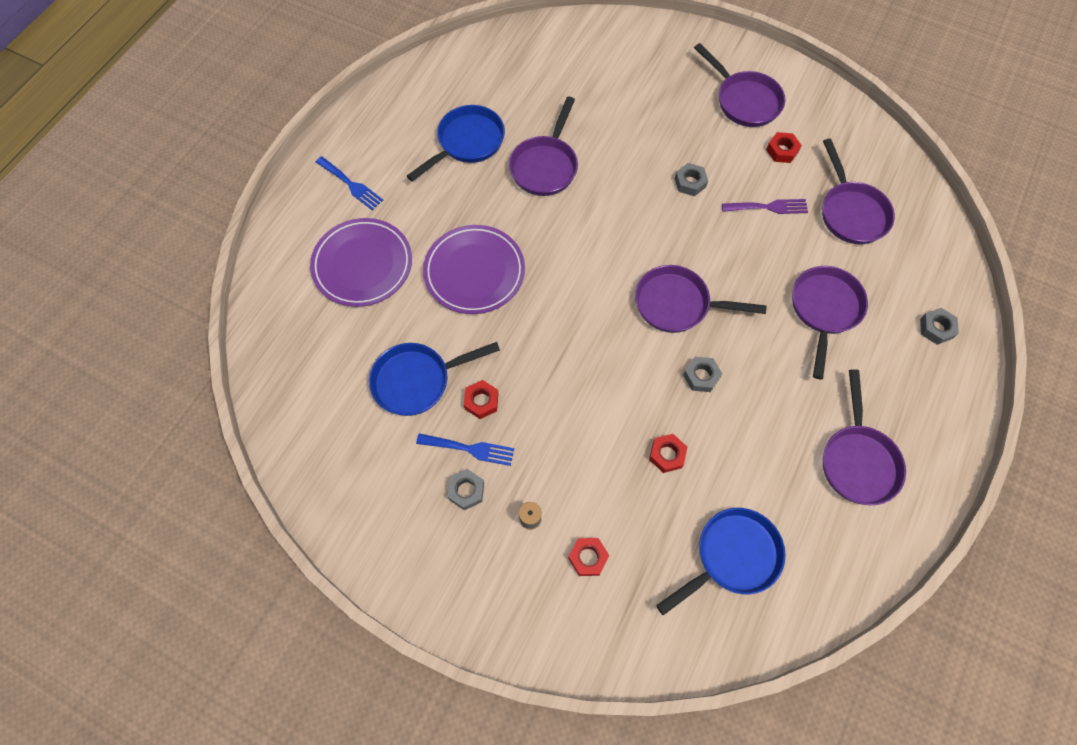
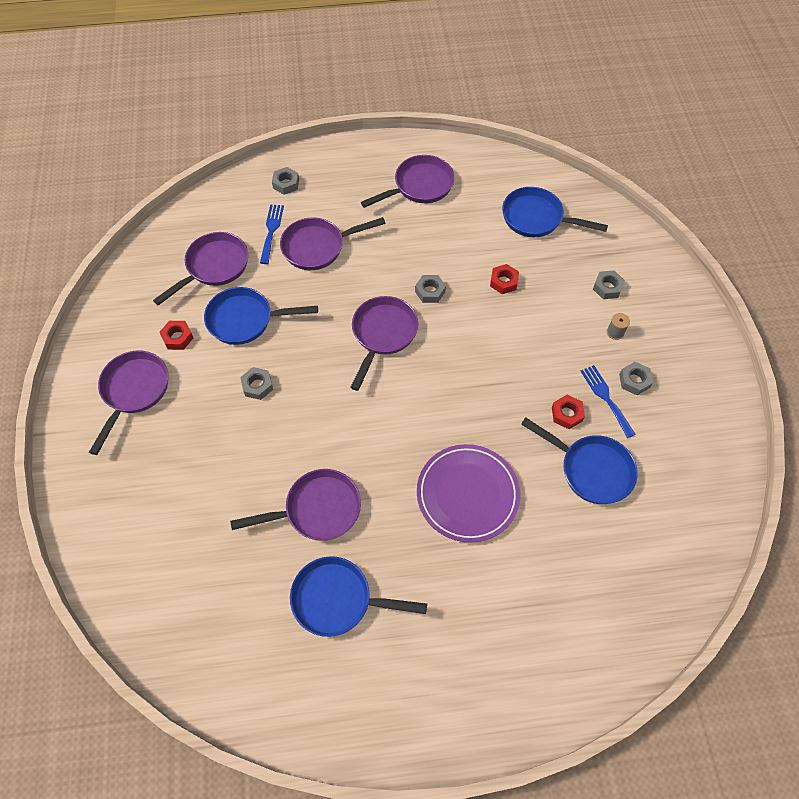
camera: 125 degrees left, 5 degrees down
(351, 185) = (464, 676): blue fork -> blue fork (271, 231)
(362, 265) = (534, 593): purple plate -> none
(588, 558) = (607, 287): red nut -> grey nut
(677, 304) = (382, 334): purple pan -> purple pan turned 135 degrees counterclockwise
(769, 207) = (245, 320): purple fork -> blue pan

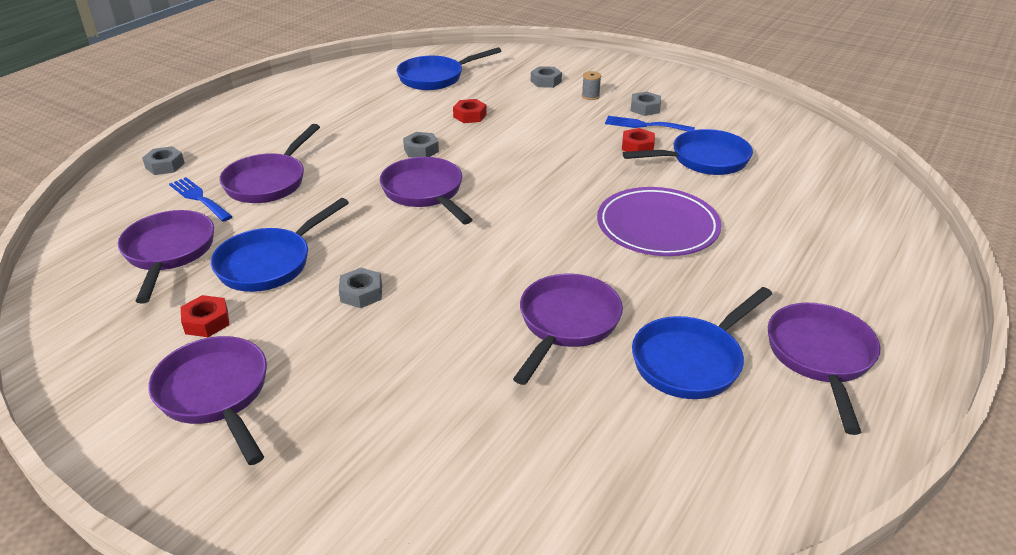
camera: 50 degrees left, 25 degrees down
(419, 186) = (308, 107): purple pan -> purple pan (820, 357)

